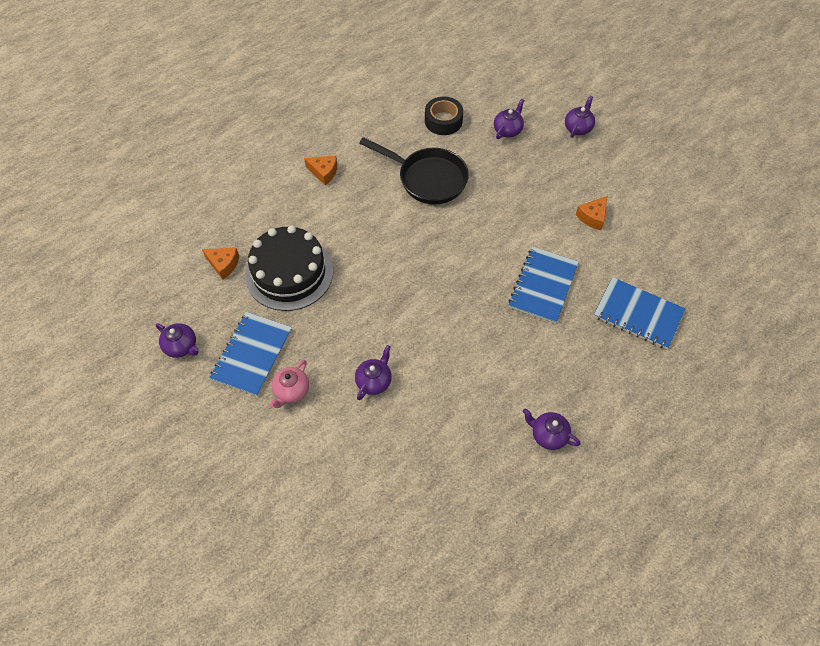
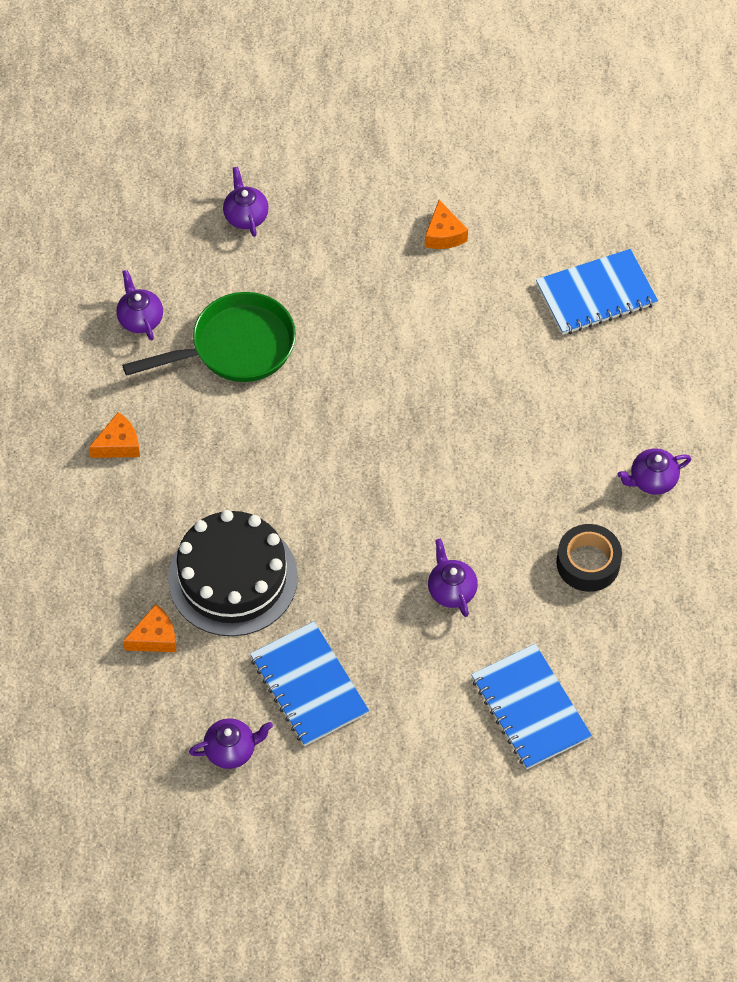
camera: 50 degrees left, 0 degrees up
(291, 391) = (391, 676): pink teapot -> none
(428, 178) = (235, 347): black pan -> green pan
(443, 121) = (165, 268): black tape -> black tape (588, 563)
(543, 286) = (483, 349): blue notebook -> blue notebook (530, 708)
(578, 128) = (312, 147): purple teapot -> purple teapot (140, 319)

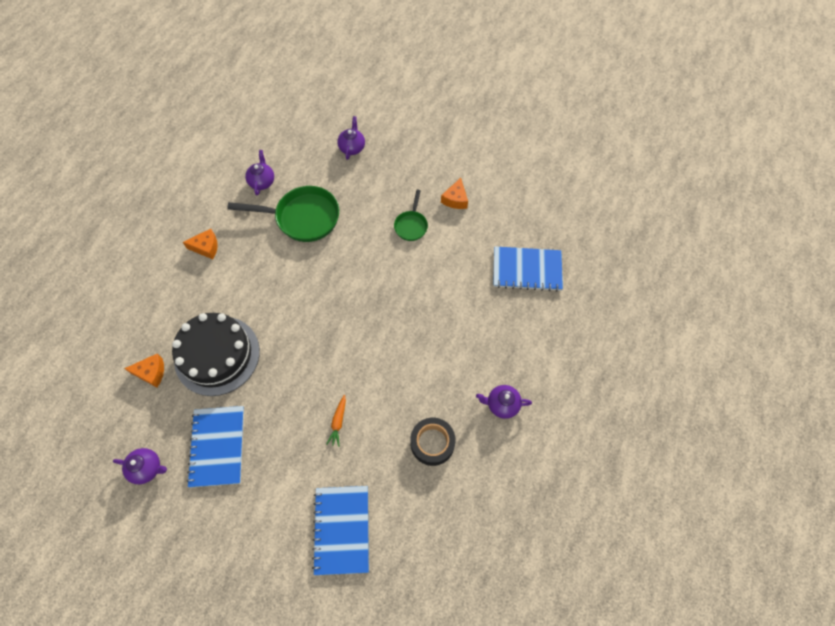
camera: 25 degrees right, 5 degrees up
(401, 296) = (411, 225): none -> green pan
(451, 590) = (338, 422): purple teapot -> orange carrot

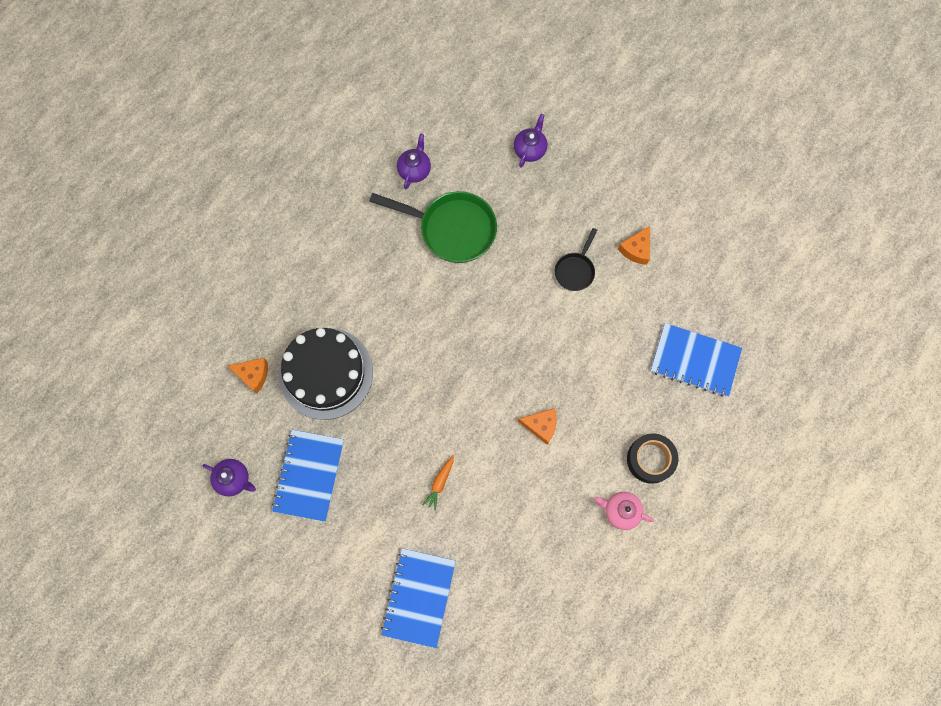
camera: 15 degrees right, 10 degrees up
(206, 247) = (336, 239): orange cheese -> orange cheese (541, 426)
(411, 225) = (575, 270): green pan -> black pan
(432, 443) = (534, 533): black tape -> black tape (650, 459)
(502, 404) = (620, 511): purple teapot -> pink teapot

